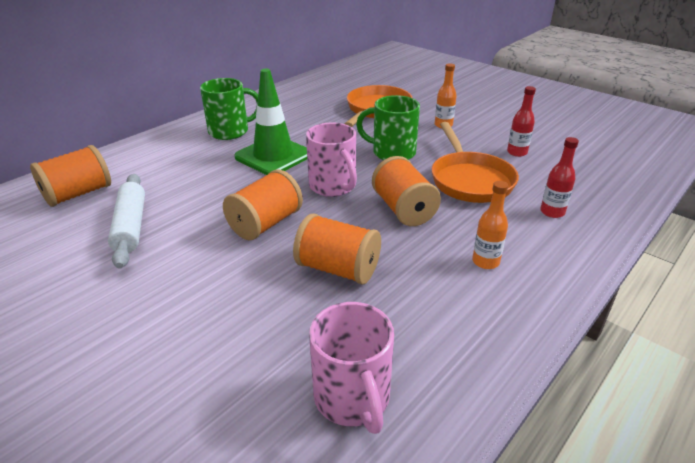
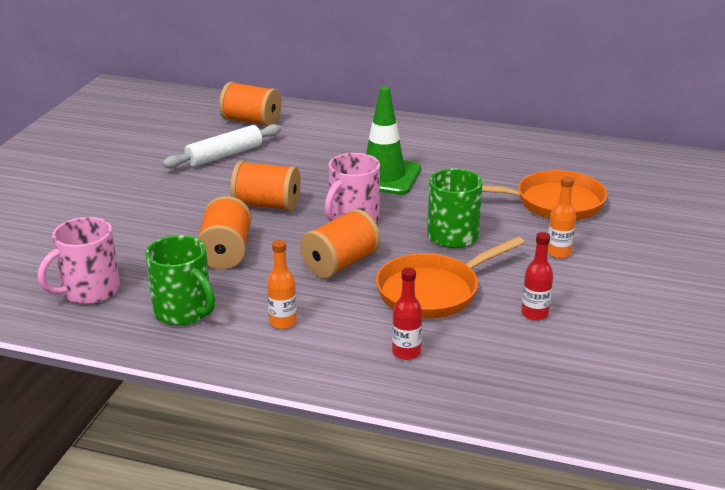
camera: 65 degrees right, 5 degrees down
(230, 131) = (411, 142): green mug -> green mug (184, 311)

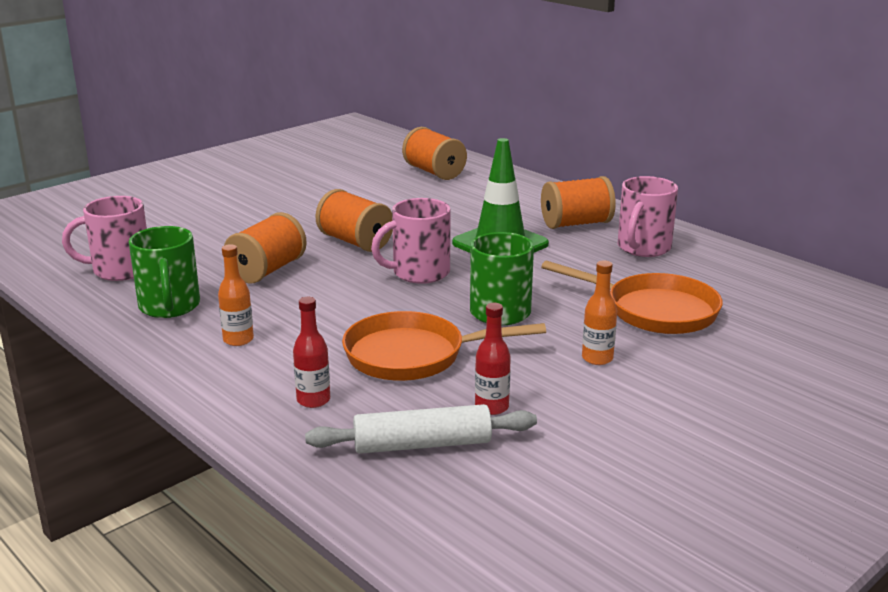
camera: 30 degrees right, 5 degrees down
(224, 155) = (372, 194): white rolling pin -> white rolling pin (422, 444)
(340, 264) = (356, 307): orange spool -> orange spool (576, 224)
(489, 152) = (643, 248): none -> pink mug

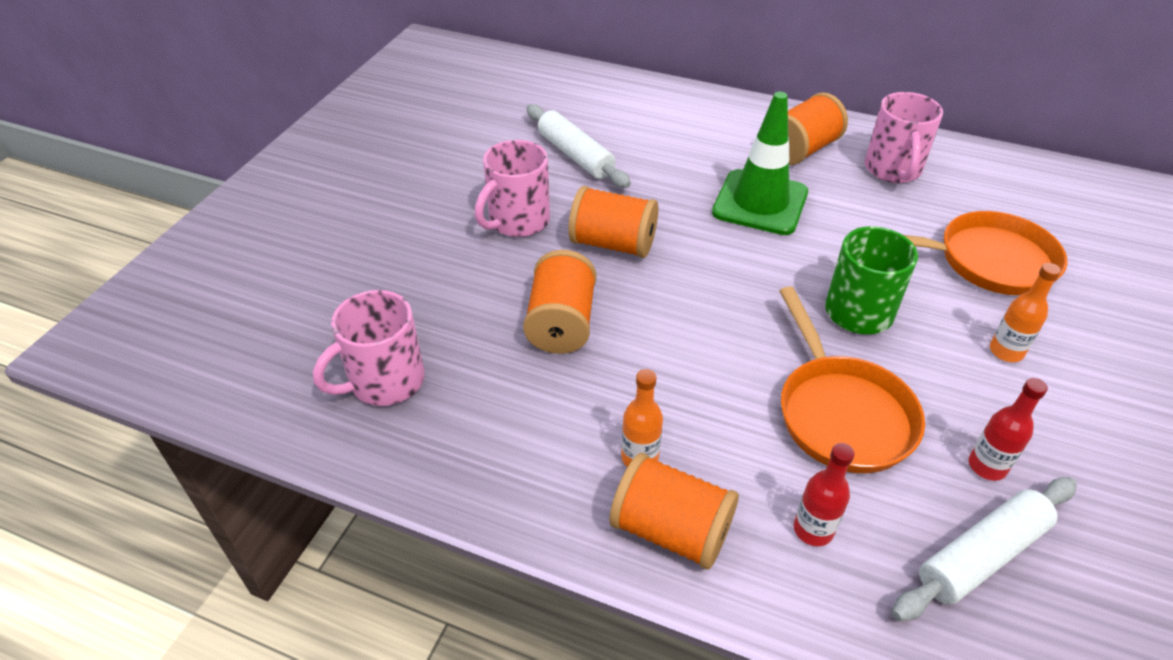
camera: 25 degrees left, 20 degrees up
(169, 307) = (507, 428): green mug -> none
(387, 195) = (575, 155): none -> white rolling pin
(413, 356) = (841, 413): orange pan -> orange pan turned 75 degrees counterclockwise
(419, 273) = (724, 275): pink mug -> pink mug (517, 221)
(434, 172) = (590, 104): orange spool -> orange spool (670, 530)

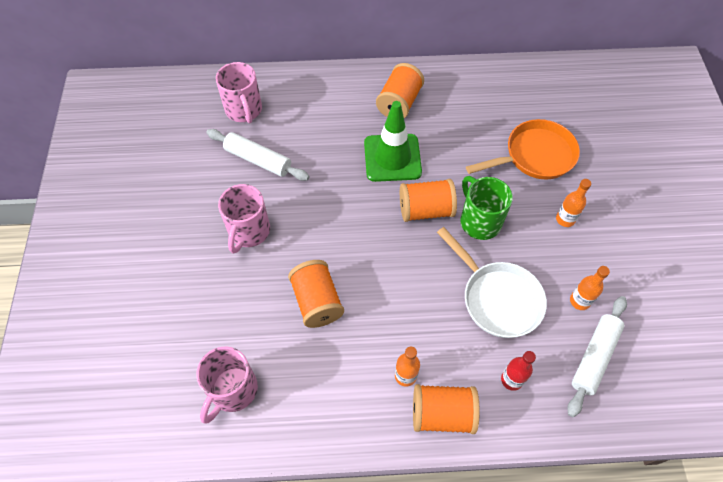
camera: 25 degrees left, 15 degrees up
(613, 244) = (318, 226): orange spool -> orange spool (426, 210)
(841, 413) = (497, 298): orange pan -> white pan
(893, 170) = (459, 100): pink mug -> pink mug (244, 110)
(987, 466) = (579, 301): red bottle -> orange bottle

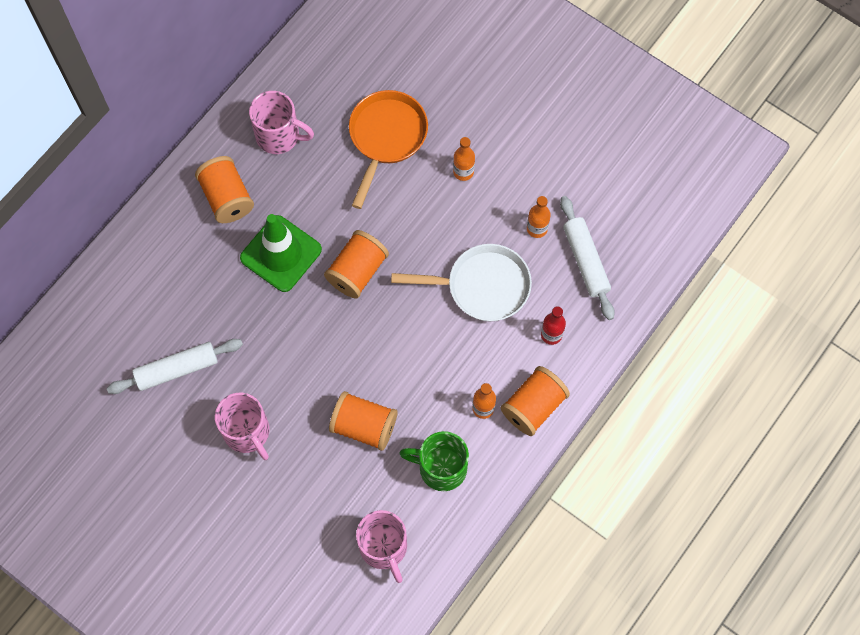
camera: 50 degrees left, 10 degrees up
(244, 110) = (105, 340): pink mug -> pink mug (279, 136)
(479, 221) = (405, 238): green mug -> green mug (441, 468)

